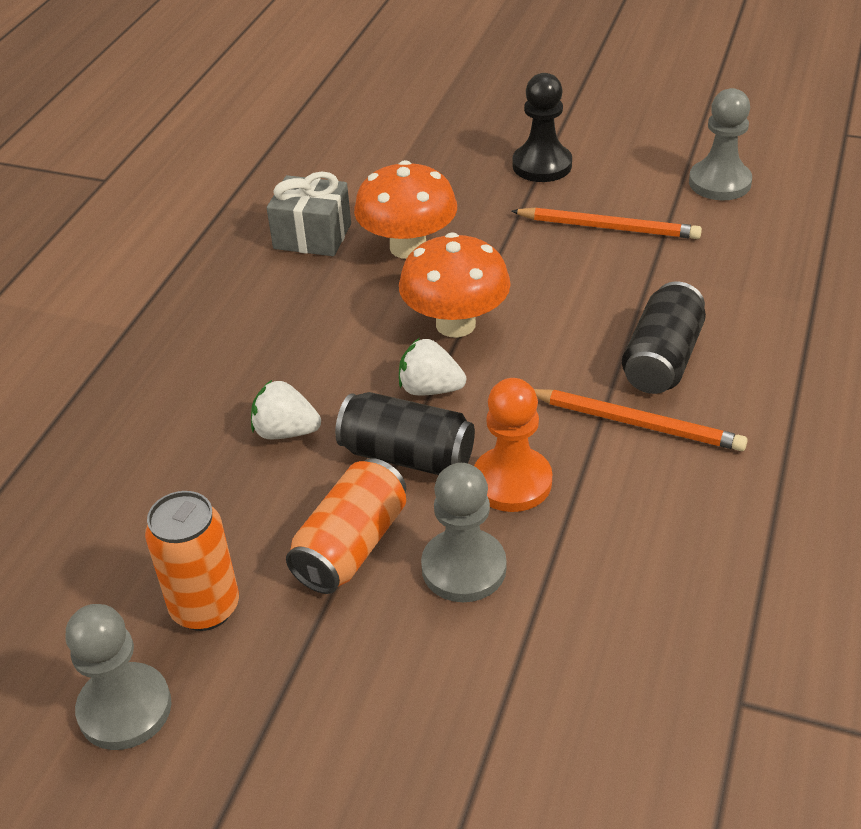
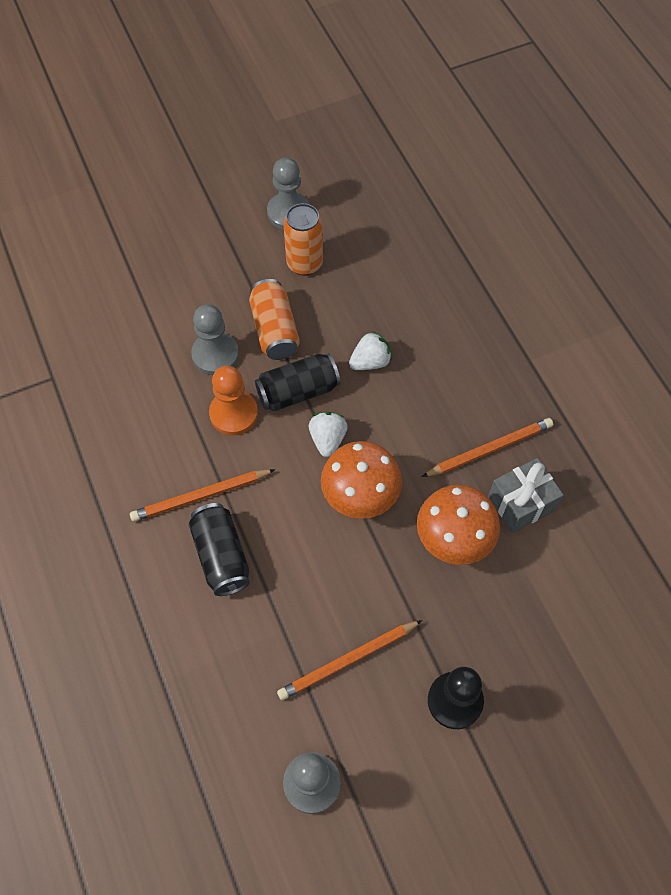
camera: 135 degrees right, 20 degrees up
(280, 286) = (489, 449): none -> orange pencil
(430, 389) = (327, 439): white strawberry -> white strawberry turned 60 degrees counterclockwise

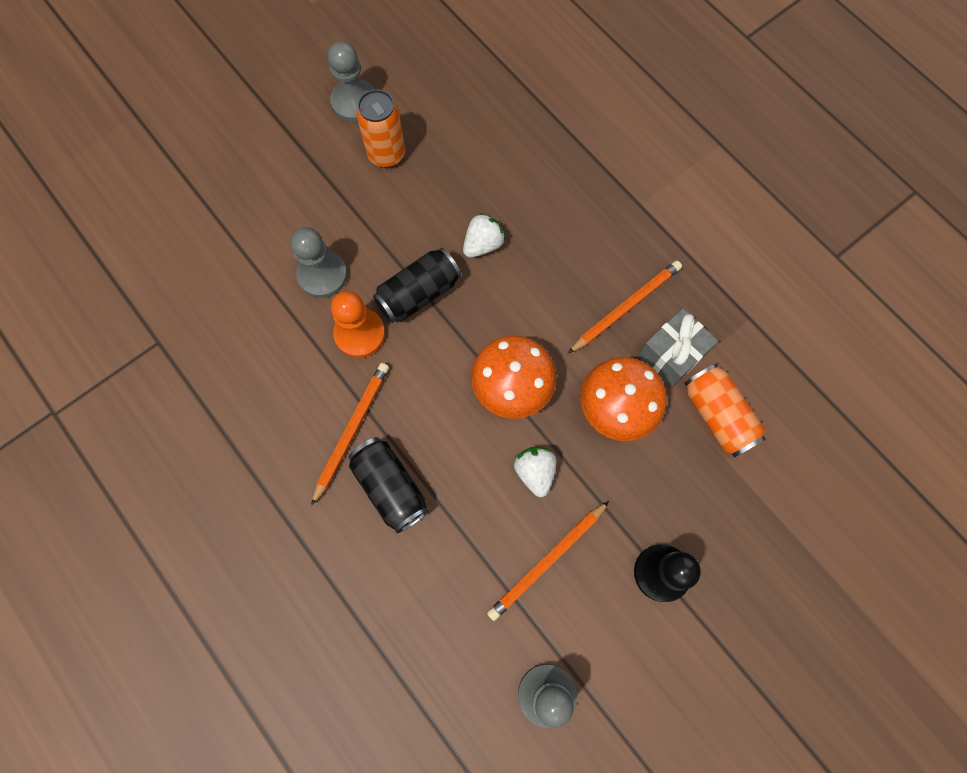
camera: 15 degrees left, 10 degrees up
(201, 496) = (351, 430): orange pencil -> orange pencil turned 150 degrees clockwise
(274, 330) = (376, 233): orange can -> orange can (717, 415)
(327, 439) = (463, 337): white strawberry -> white strawberry (535, 472)

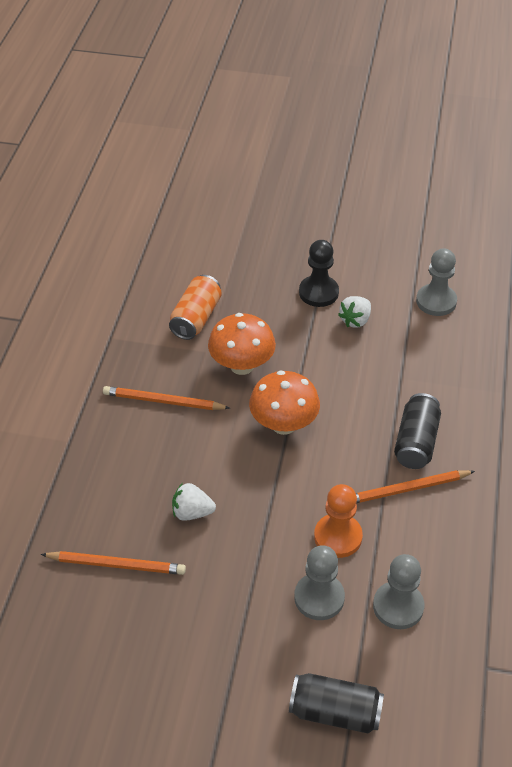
camera: 130 degrees left, 25 degrees down
(354, 102) = (139, 707): grey pawn -> grey pawn (398, 606)
(386, 154) = (171, 638): orange can -> none
(418, 294) = (271, 524): black can -> black can (335, 712)
(535, 472) = (325, 379): white strawberry -> white strawberry (355, 320)
(547, 561) = (369, 342): orange pencil -> orange pencil (116, 564)
(671, 355) = (176, 360): grey gift -> none

